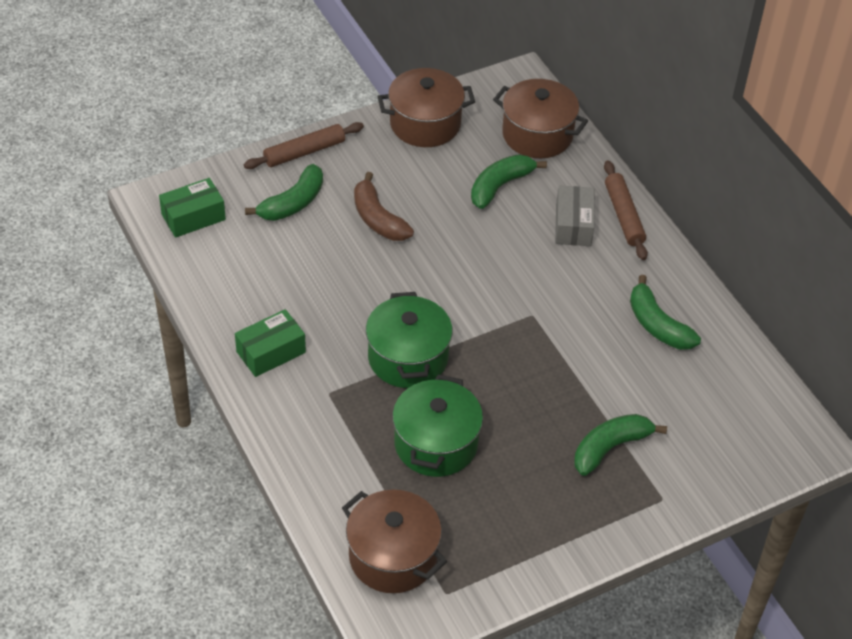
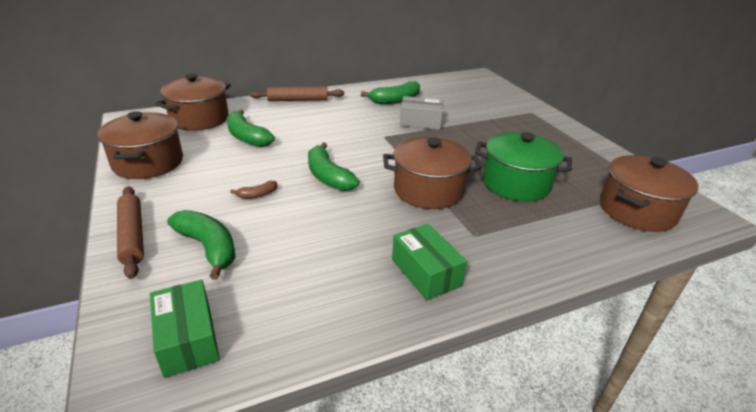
camera: 85 degrees left, 15 degrees down
(378, 219) = (257, 195): brown banana -> brown banana, size x0.50
(408, 358) = (428, 190): green pot -> brown pot
(573, 225) = (300, 115): grey box -> grey box (420, 122)
(610, 448) = (498, 122): green banana -> green banana (328, 176)

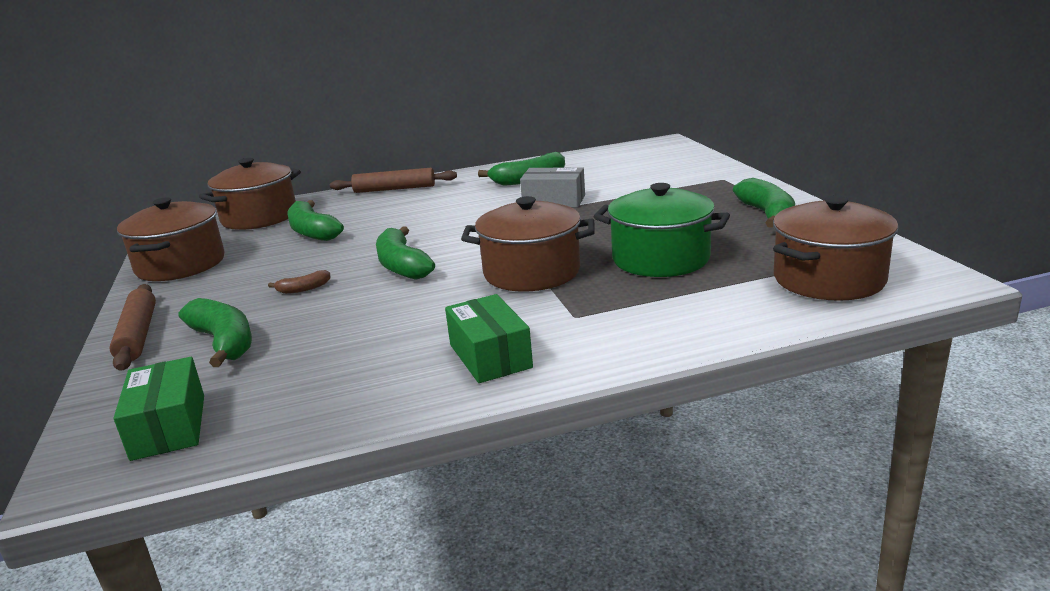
camera: 10 degrees right, 10 degrees down
(573, 148) = (767, 215): none -> green banana

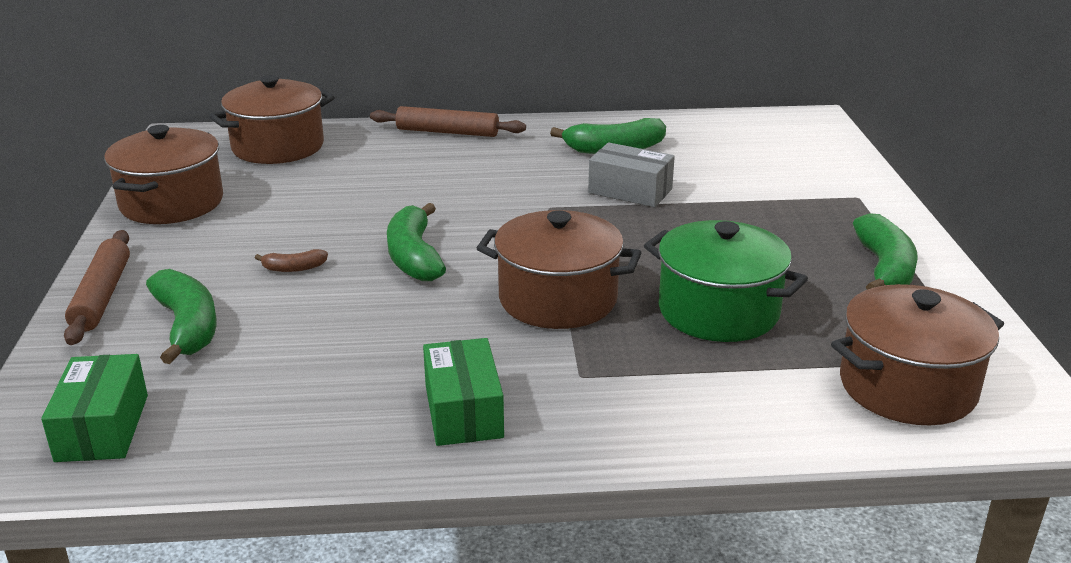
camera: 10 degrees right, 5 degrees up
(312, 232) = (330, 182): green banana -> none

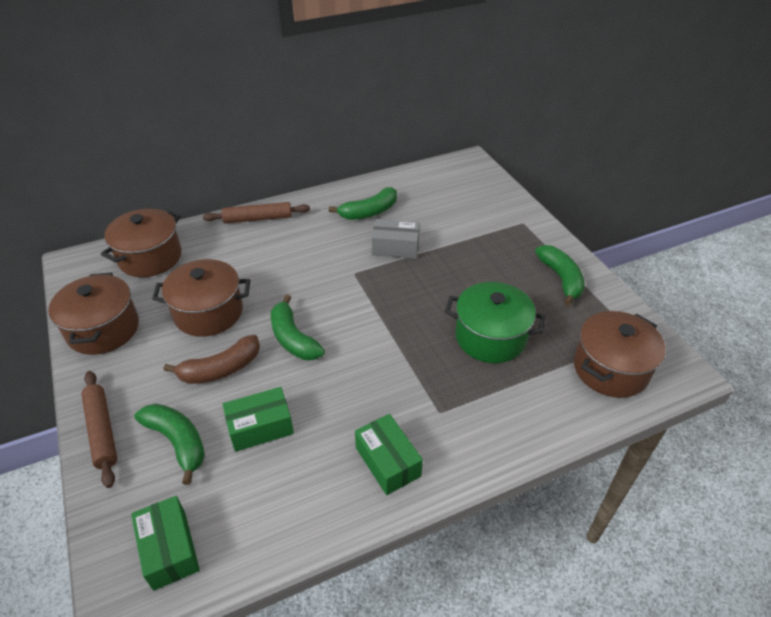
camera: 20 degrees left, 15 degrees up
(294, 268) = (221, 369): brown banana -> brown banana, size x2.00
(306, 336) = (260, 427): none -> green box
(558, 299) = (397, 352): brown pot -> brown pot (208, 312)

